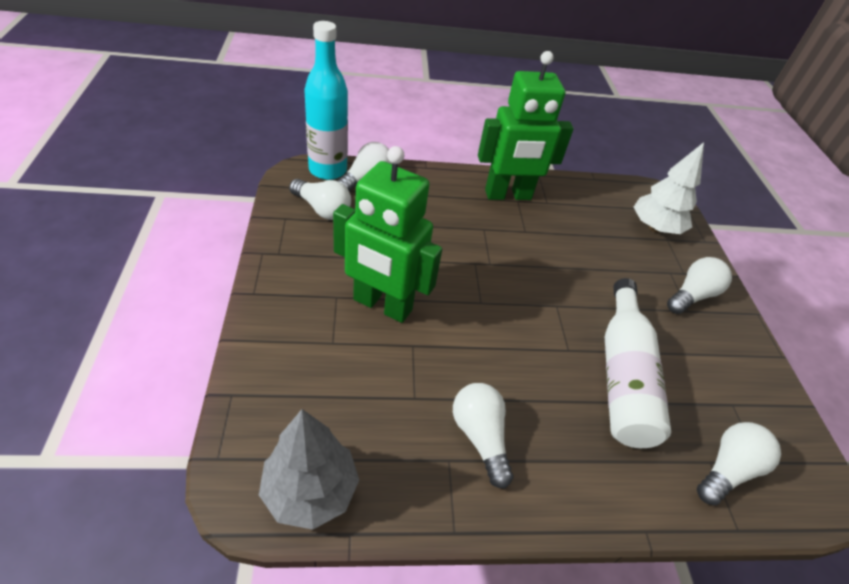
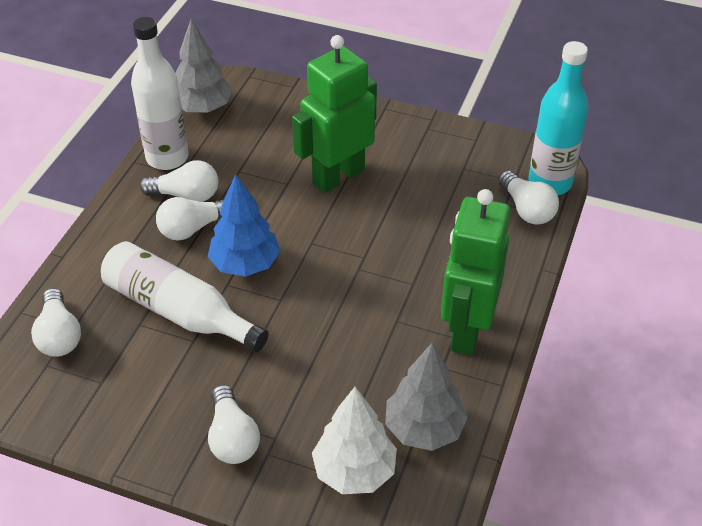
camera: 120 degrees right, 0 degrees up
(322, 209) = (482, 166): white light bulb -> white light bulb (193, 228)
(429, 490) = (167, 158): none -> white bottle
(537, 343) = (245, 264): none -> blue tree
(599, 203) = (424, 429): none -> grey tree

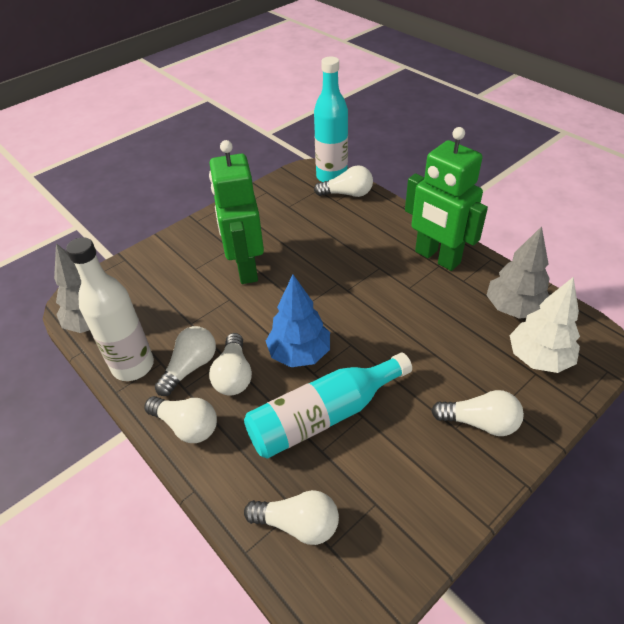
camera: 60 degrees left, 0 degrees up
(121, 222) = (186, 426): none -> white light bulb
(179, 311) = (323, 416): white bottle -> turquoise bottle

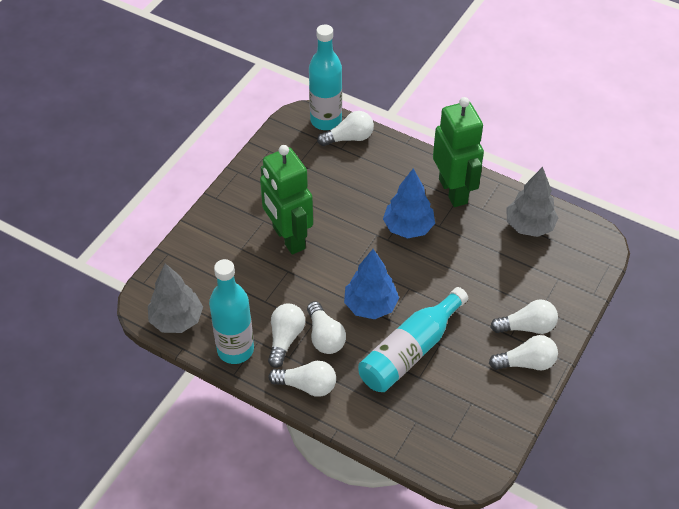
camera: 20 degrees left, 5 degrees up
(133, 366) = (235, 350): white bottle -> turquoise bottle
(298, 524) = (422, 430): white light bulb -> white light bulb (526, 363)
(374, 283) = (408, 228): none -> blue tree
(437, 257) = (453, 191): green robot -> green robot turned 135 degrees counterclockwise
(538, 358) = (557, 265): white tree -> none

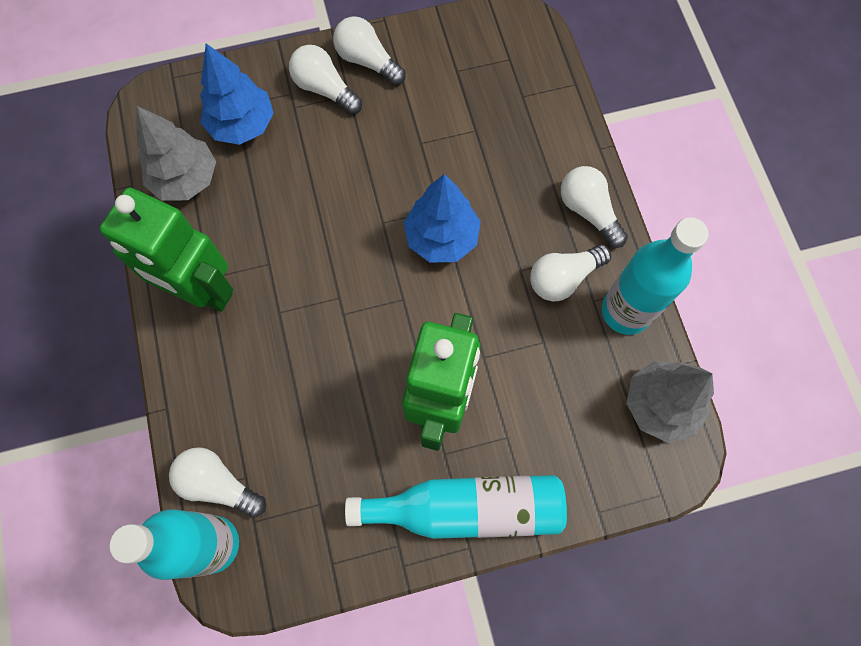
camera: 135 degrees left, 20 degrees up
(325, 337) = (521, 245): white light bulb -> none
(408, 228) = (302, 291): blue tree -> blue tree (242, 125)
(410, 351) = (456, 160): turquoise bottle -> turquoise bottle (467, 508)
(453, 191) = (201, 291): green robot -> green robot turned 90 degrees counterclockwise

